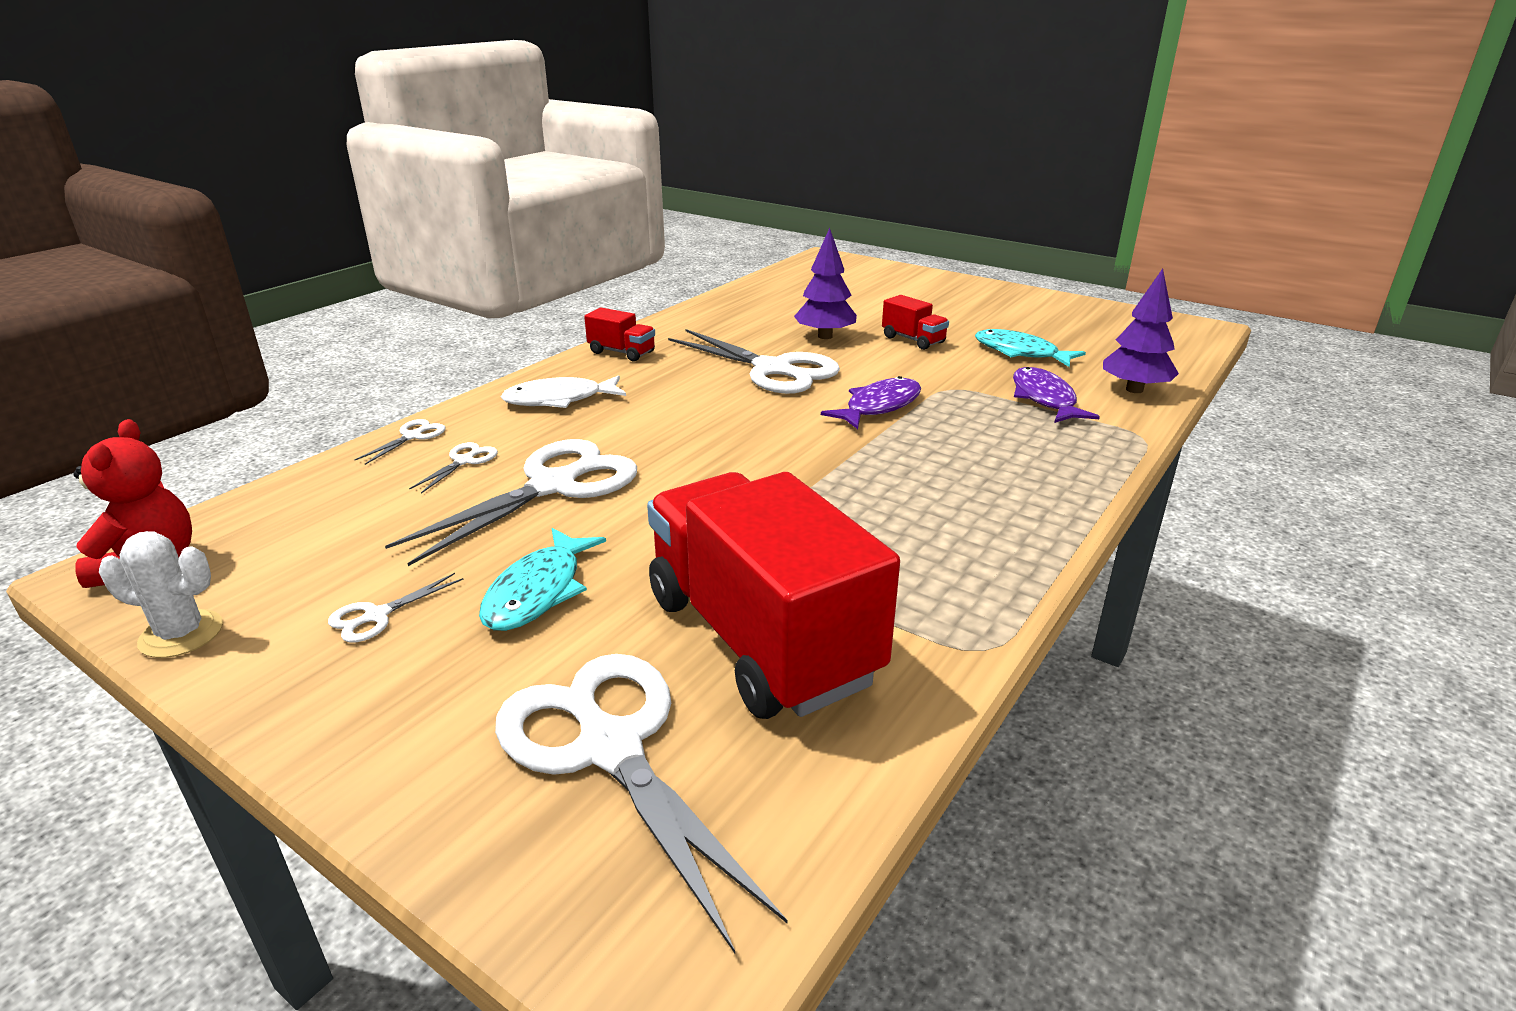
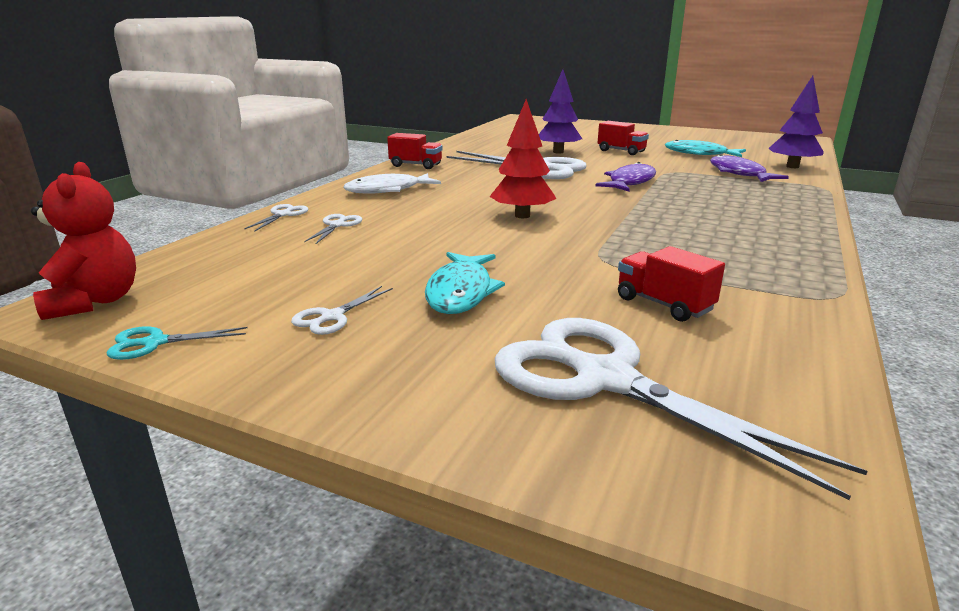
camera: 10 degrees left, 5 degrees down
(181, 634) = (155, 343): white cactus -> turquoise scissors
(553, 486) = (422, 234): white scissors -> none
(694, 462) = (522, 216): none -> red tree
(760, 638) = (663, 304): red truck -> red truck, size x0.42

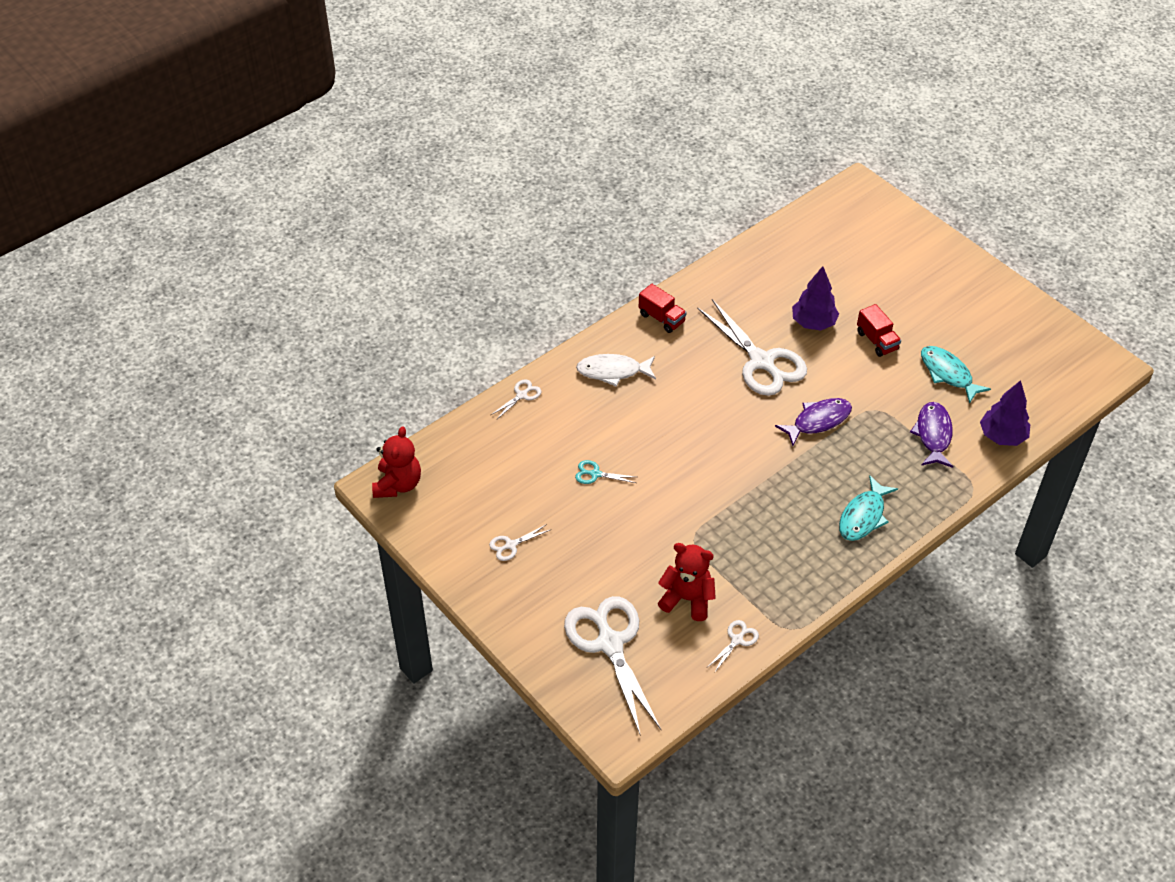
camera: 25 degrees right, 25 degrees up
(155, 343) = (424, 538): turquoise scissors -> turquoise scissors (595, 474)
(337, 225) = (552, 427): white scissors -> white scissors (737, 640)
(460, 292) = (587, 545): turquoise fish -> turquoise fish (863, 516)
(522, 216) = (685, 456): red tree -> none
(663, 304) = (687, 599): red truck -> red teddy bear

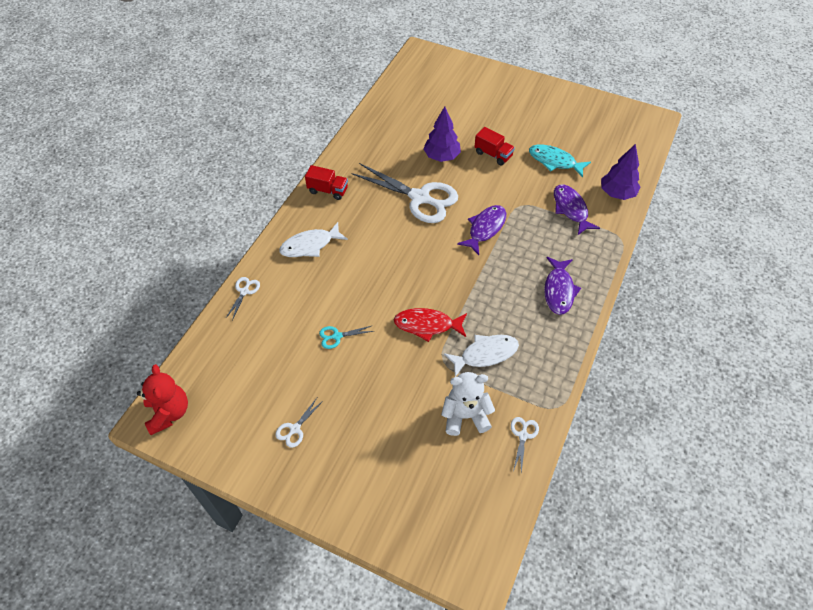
camera: 25 degrees left, 5 degrees up
(610, 644) = (423, 485): white scissors -> none
(687, 599) = (465, 416): red teddy bear -> white teddy bear
(696, 498) = (427, 325): none -> red fish
(742, 549) = (485, 354): none -> white fish
(863, 516) = (559, 290): turquoise fish -> purple fish

